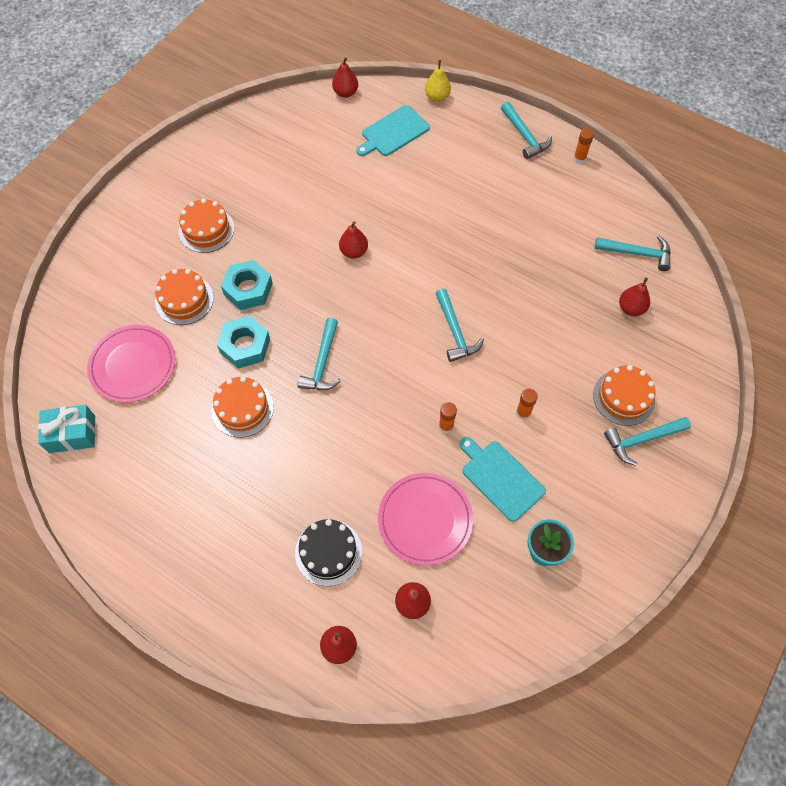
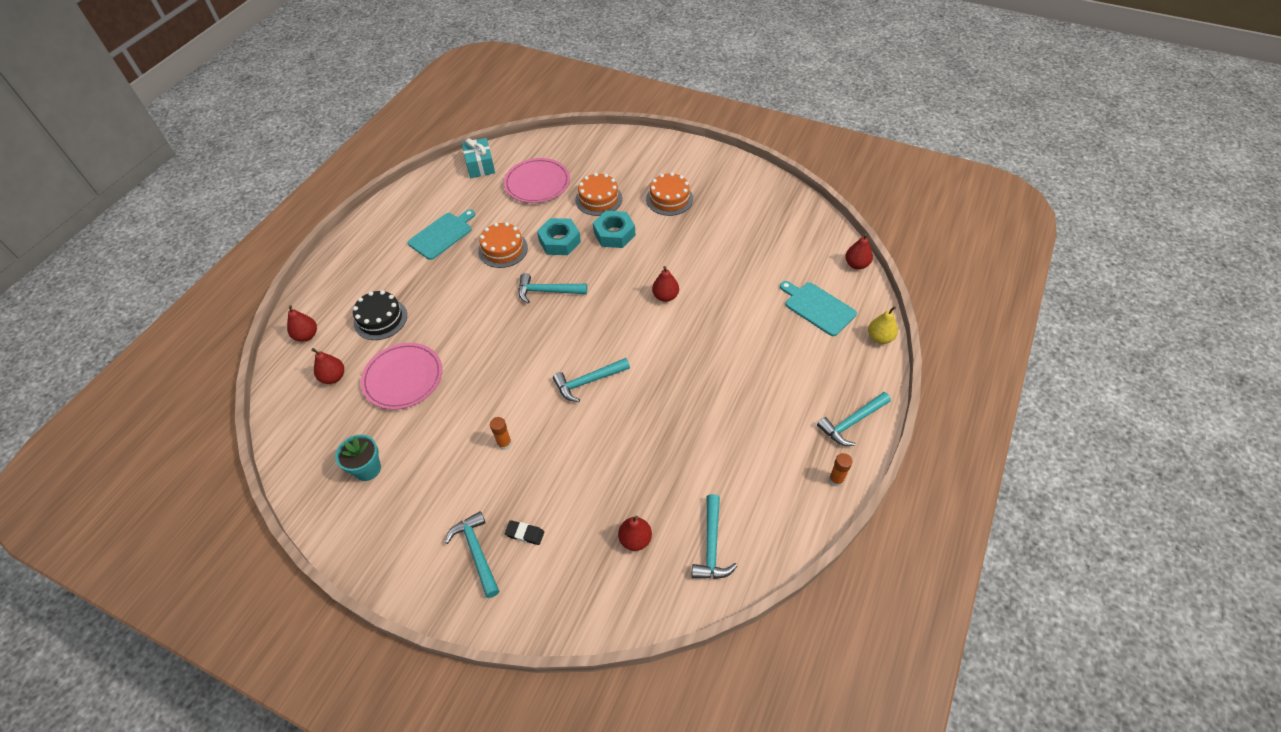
camera: 85 degrees right, 10 degrees down
(446, 426) = (489, 384): orange glue stick -> none
(500, 478) = (438, 430): turquoise cutting board -> turquoise cutting board (442, 235)
(623, 397) = (525, 534): orange cake -> black eraser

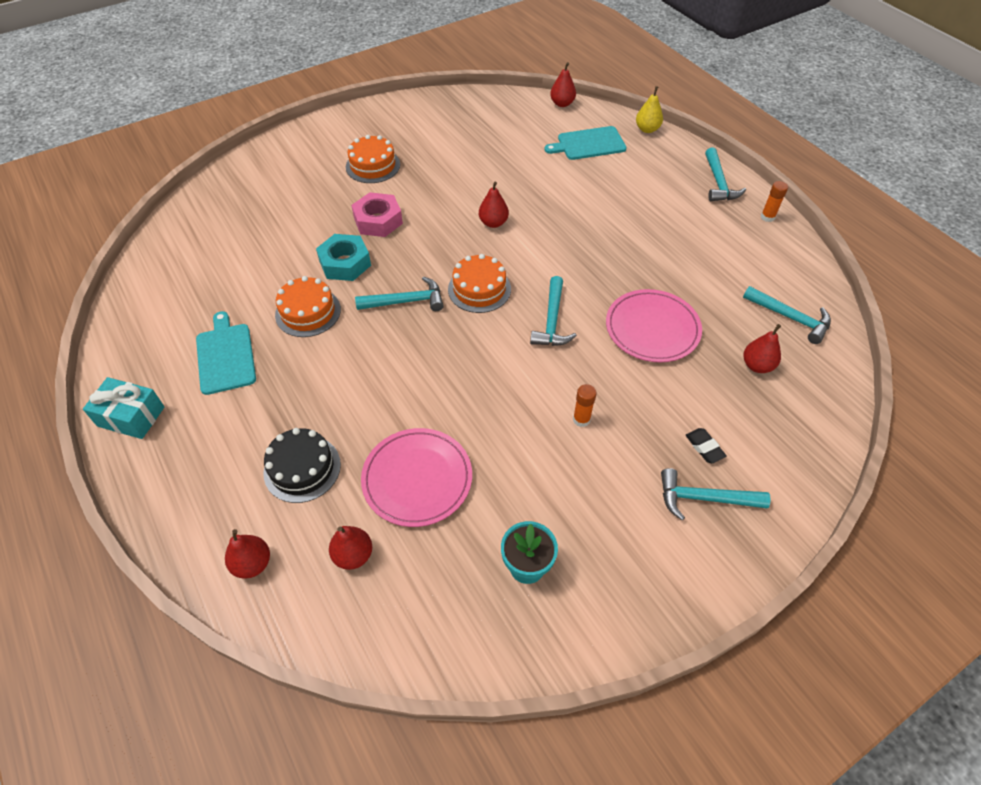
camera: 60 degrees left, 0 degrees up
(480, 165) = (152, 278): turquoise gift -> turquoise gift (131, 416)
(525, 534) = (704, 447): black eraser -> black eraser turned 75 degrees counterclockwise
(537, 183) = (239, 244): pink plate -> pink plate (652, 328)
(547, 291) = (406, 301): turquoise hammer -> turquoise hammer turned 135 degrees counterclockwise
(598, 199) = (317, 210): orange cake -> orange cake (479, 289)
(614, 234) = (378, 221): turquoise nut -> pink nut

